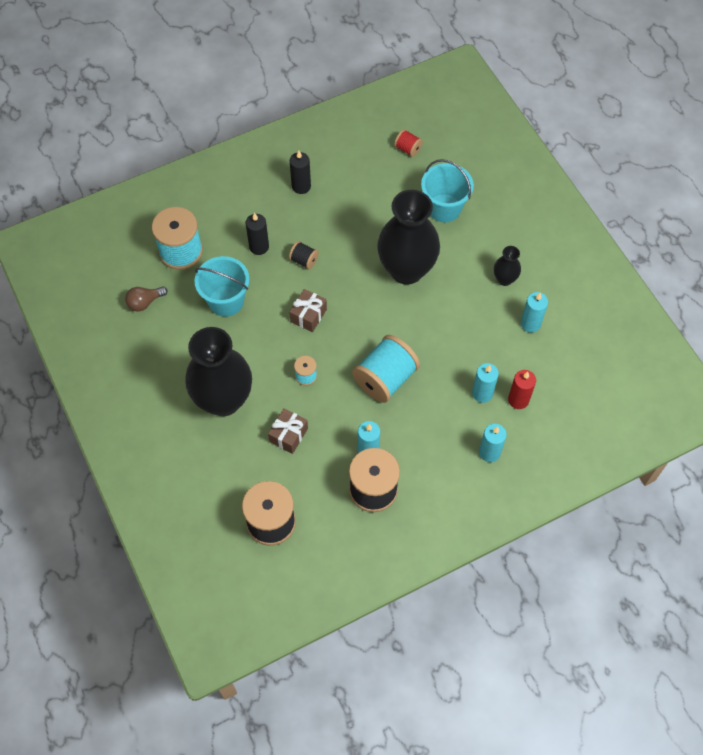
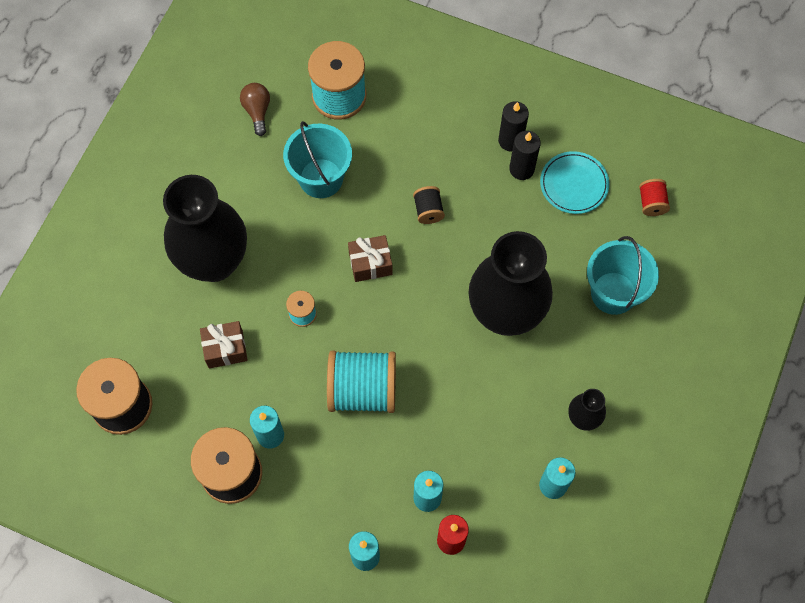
camera: 50 degrees right, 5 degrees up
(145, 302) = (257, 111): brown light bulb -> brown light bulb turned 60 degrees clockwise
(259, 247) = (406, 158): black candle -> black candle (521, 169)
(359, 176) = (574, 184): none -> turquoise plate

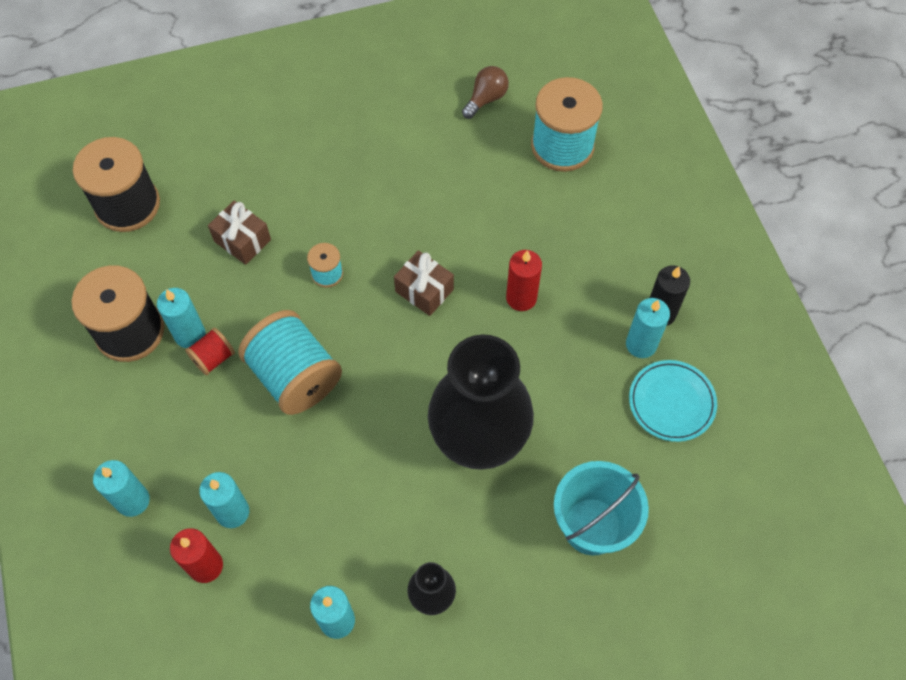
camera: 50 degrees right, 5 degrees down
(214, 261) = (316, 172): black vase -> none
(321, 178) = (470, 191): turquoise bucket -> none
(428, 210) = (521, 298): black spool -> red candle
(521, 169) = (641, 344): black candle -> turquoise candle
(651, 203) = (724, 490): red spool -> red spool (213, 358)

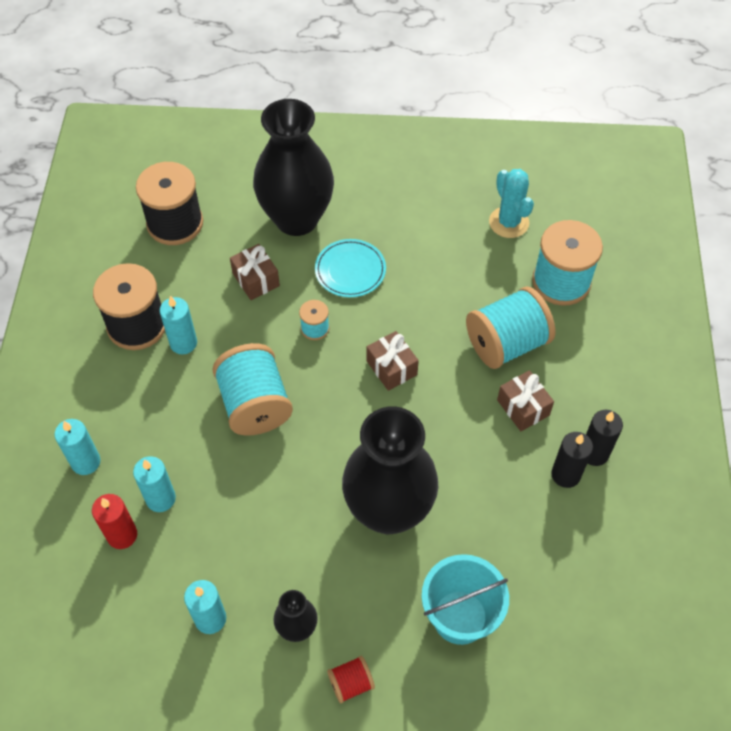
camera: 20 degrees right, 5 degrees down
(213, 358) = (195, 368): red spool -> red spool (351, 683)
(261, 160) = (296, 219): none -> black vase
(486, 99) = (509, 222): brown light bulb -> turquoise cactus
(521, 298) = (473, 400): red candle -> none
(531, 228) = (506, 343): none -> turquoise spool
(573, 289) = (523, 407): none -> brown gift
(641, 344) = (565, 474): turquoise candle -> black candle
(671, 402) = (574, 534): turquoise plate -> turquoise plate (350, 270)

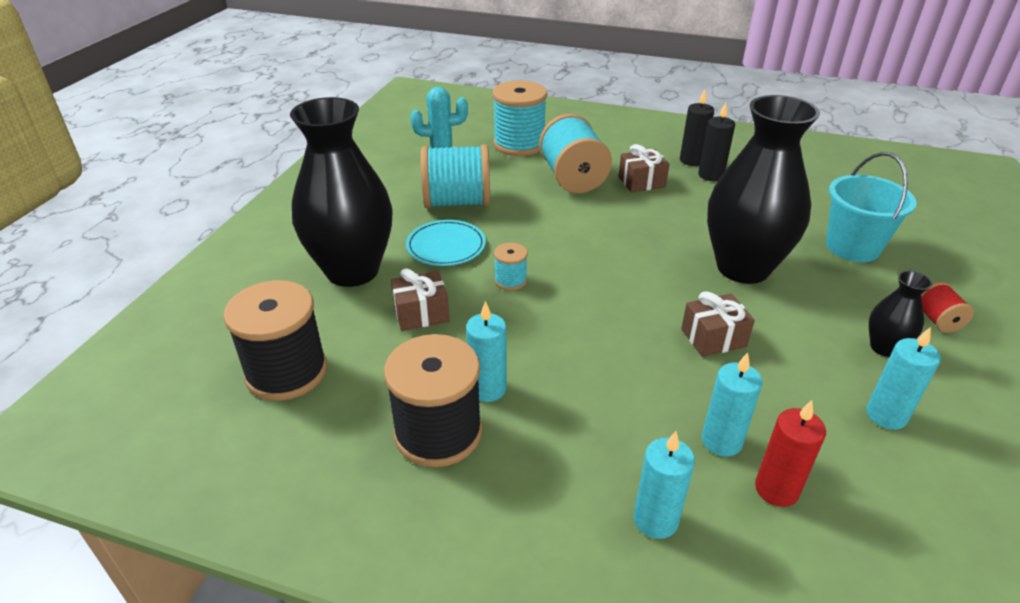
camera: 75 degrees left, 20 degrees down
(255, 405) = (599, 339): turquoise spool -> turquoise spool (457, 202)
(391, 368) = (578, 240): brown gift -> brown gift (713, 338)

